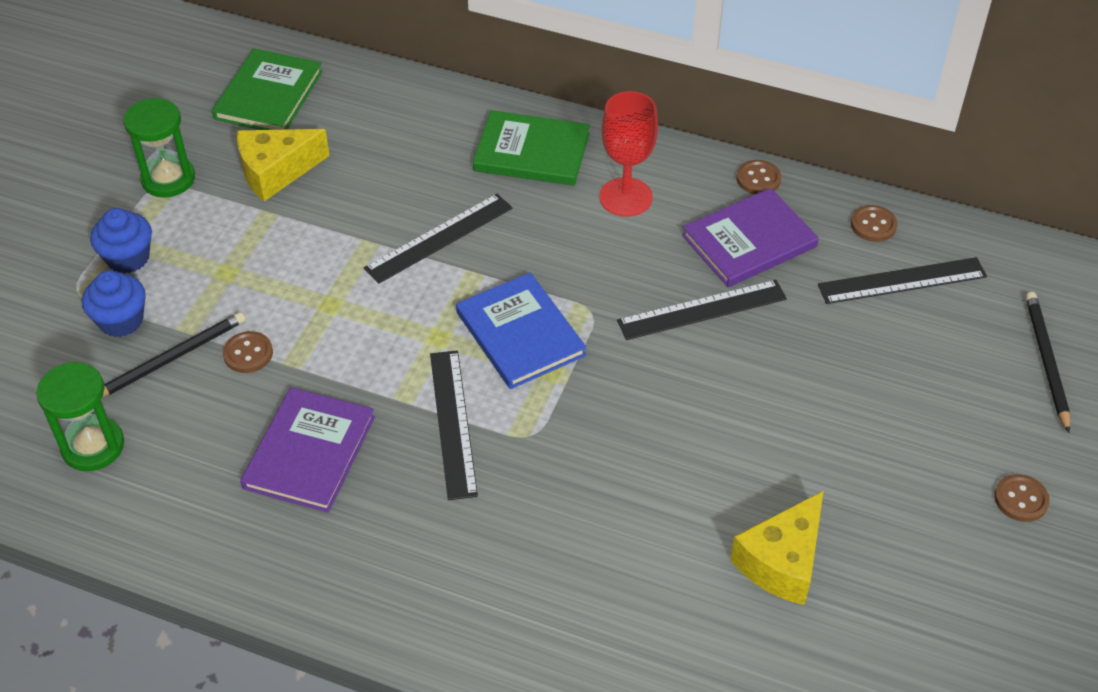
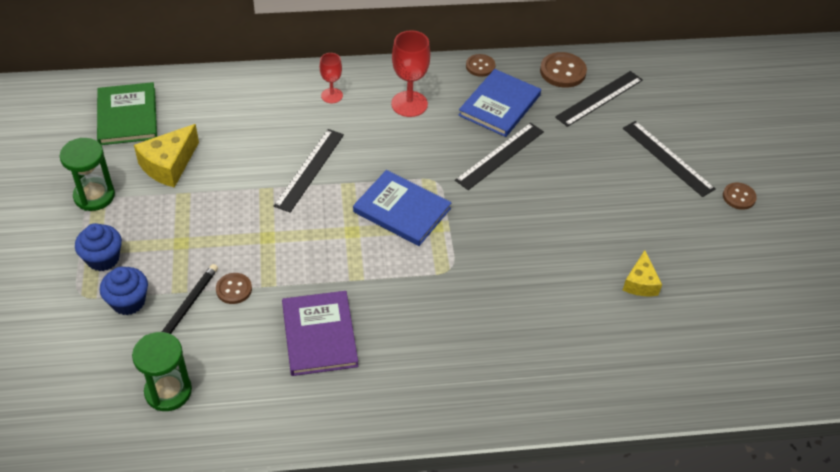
camera: 30 degrees left, 0 degrees up
(453, 423) = (398, 280): black ruler -> black ruler (667, 158)
(531, 152) = (332, 95): green book -> red goblet
(749, 241) = (499, 105): purple book -> blue book
(782, 561) = (640, 283): yellow cheese -> yellow cheese, size x0.65
(873, 225) = (562, 71): brown button -> brown button, size x1.57
(1046, 361) = (702, 116): black pencil -> none

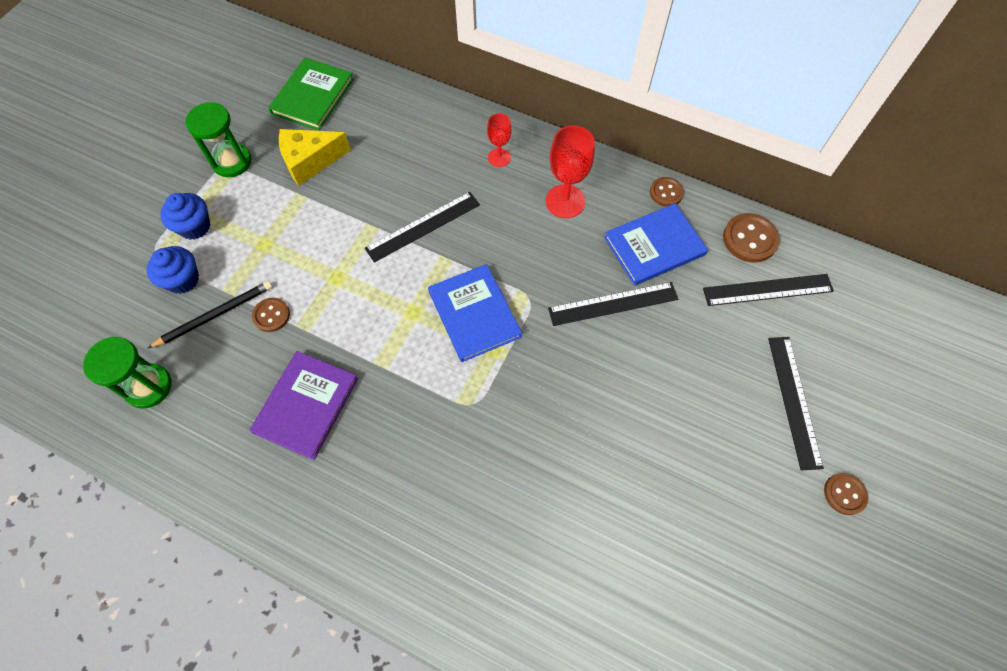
camera: 35 degrees right, 15 degrees up
(640, 283) = (653, 534): yellow cheese -> none

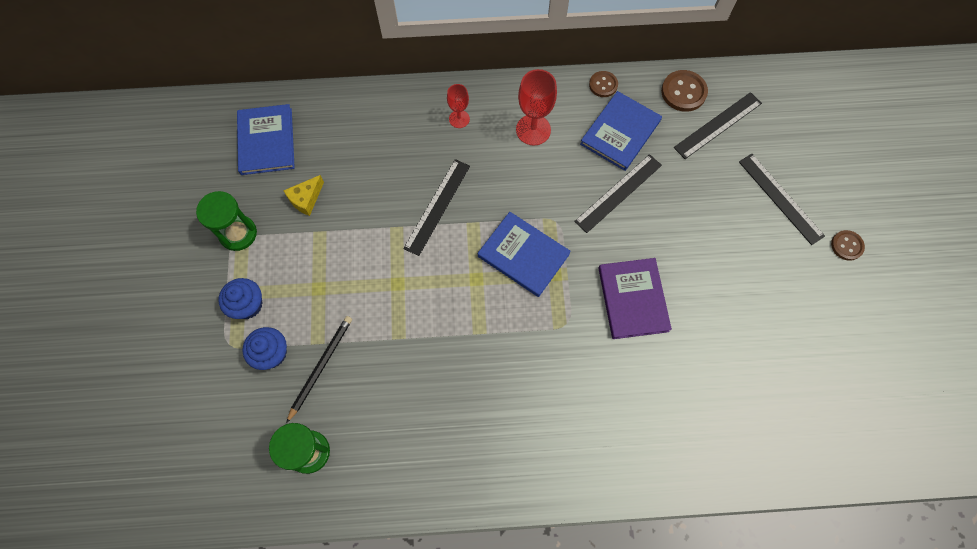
camera: 30 degrees left, 5 degrees up
(271, 315) = (367, 342): brown button -> none
(306, 405) = (445, 394): purple book -> purple book (633, 299)
(310, 161) = (306, 199): yellow cheese -> yellow cheese, size x0.65
(312, 96) = (266, 141): green book -> blue book

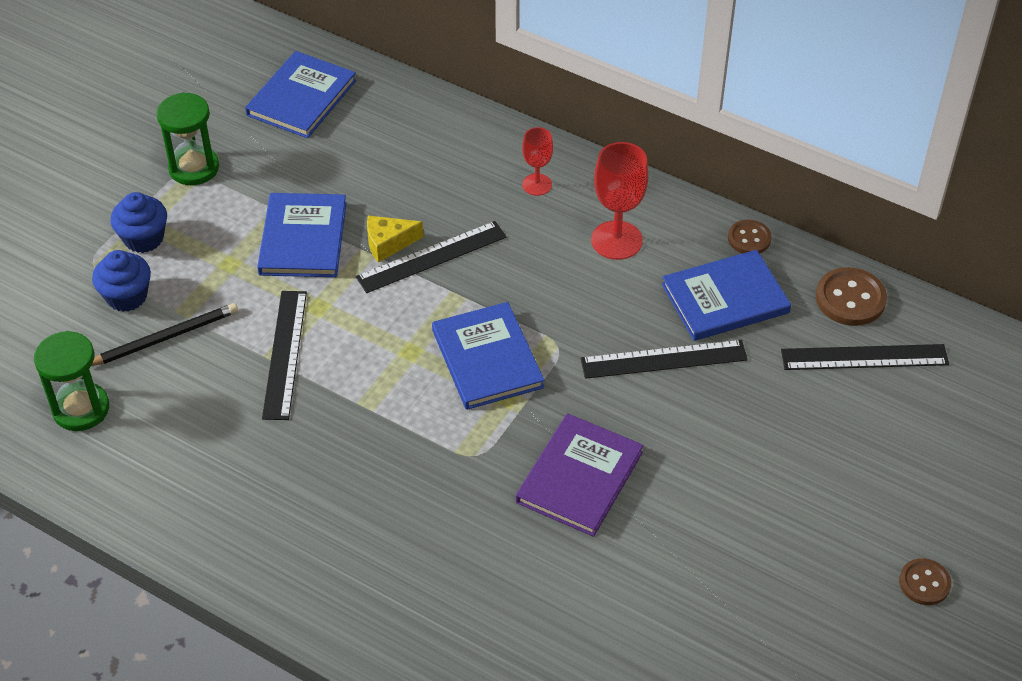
camera: 35 degrees right, 20 degrees down
(306, 199) = (293, 173): yellow cheese -> yellow cheese (388, 243)
(349, 242) = (303, 238): none -> blue book
(780, 198) = (878, 480): black ruler -> black ruler (285, 354)

